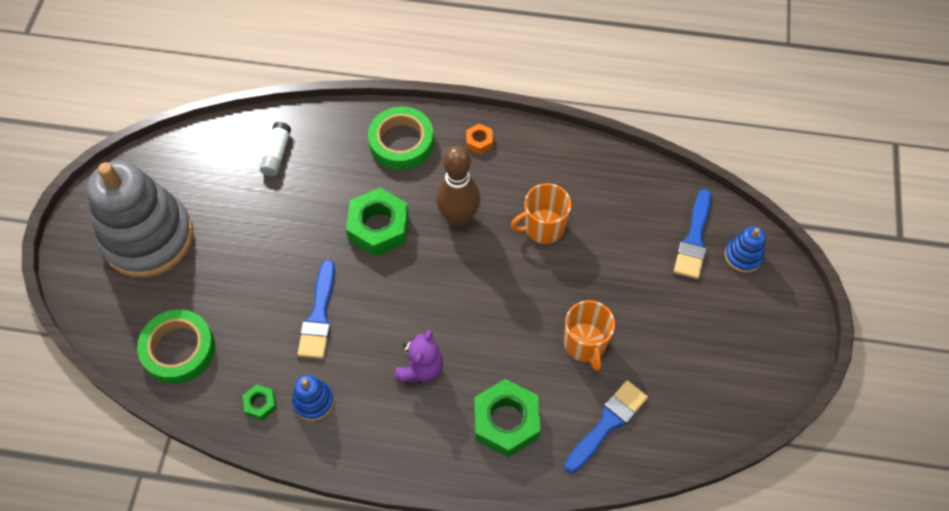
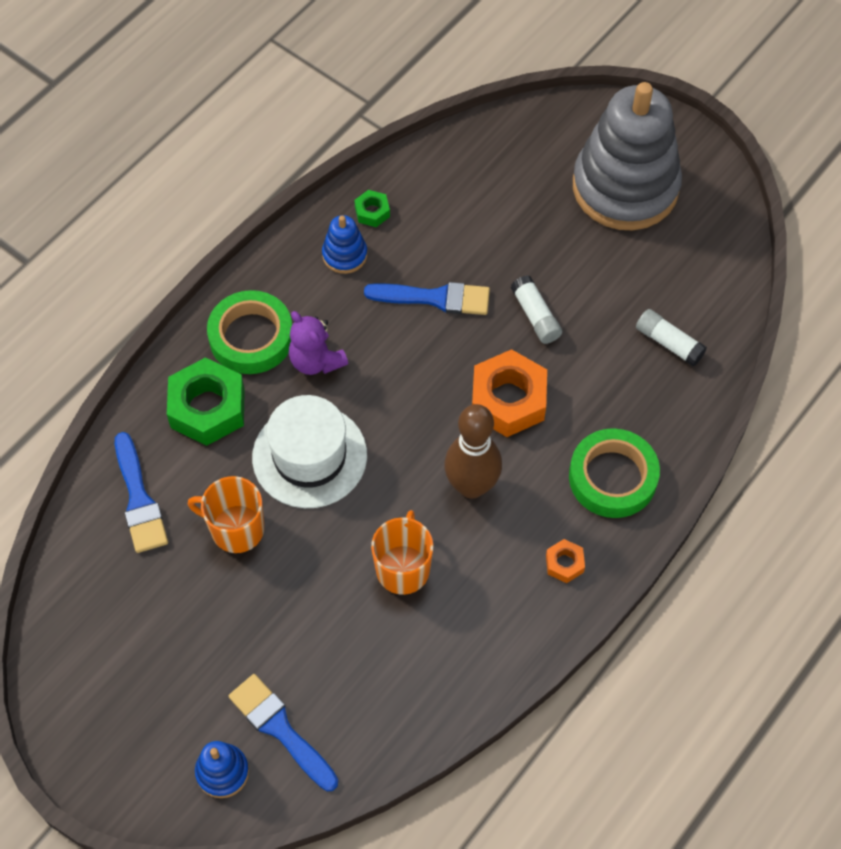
camera: 120 degrees right, 0 degrees up
(179, 349) = (475, 169): green tape -> green tape (251, 337)
(298, 243) = (535, 316): none -> white glue stick
(319, 316) = (435, 298): blue brush -> blue brush turned 150 degrees clockwise
(378, 227) = (508, 400): green nut -> orange nut
(500, 328) = (309, 456): none -> white hat

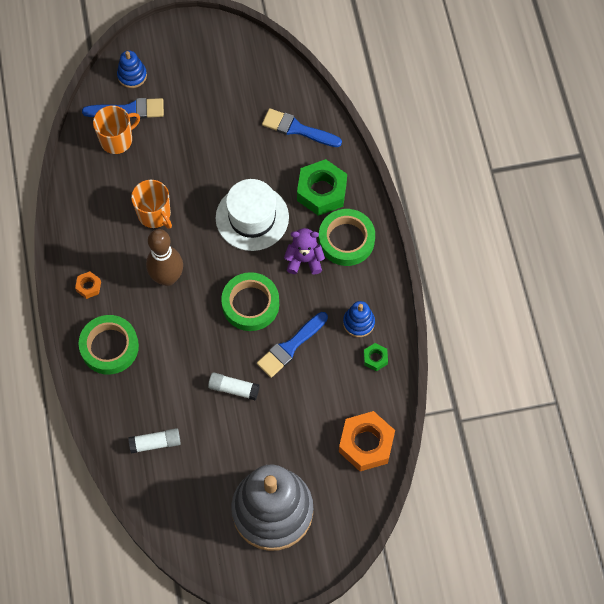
camera: 130 degrees right, 5 degrees up
(236, 529) = (243, 159): orange mug -> orange mug (117, 140)
(422, 374) = (250, 304): none -> green tape
(508, 400) = (197, 333): orange nut -> orange nut (366, 444)

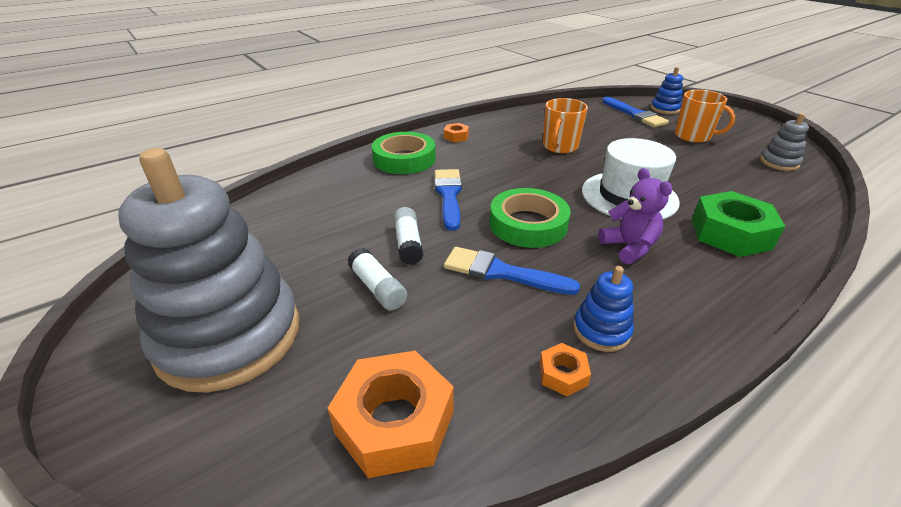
camera: 65 degrees right, 30 degrees down
(117, 140) = (602, 116): orange mug -> orange mug (693, 136)
(155, 443) = (307, 210): white glue stick -> white glue stick (378, 288)
(167, 278) = (504, 168): brown bowling pin -> none
(265, 79) = (779, 163): none -> grey stacking toy
(297, 129) = (768, 195): blue brush -> blue brush (448, 195)
(346, 240) = (702, 275): green tape -> none
(375, 358) = (562, 374): green nut -> orange nut

